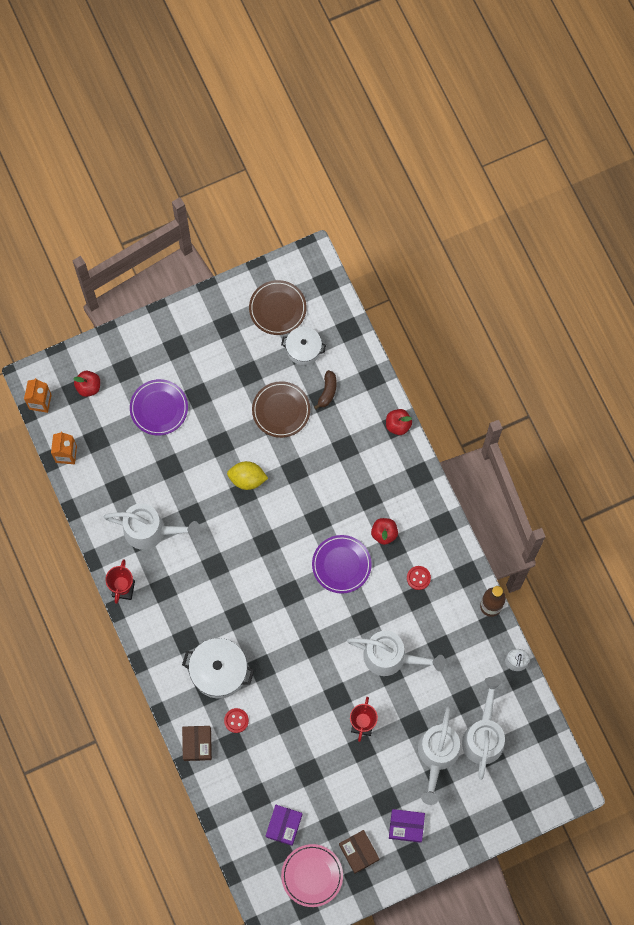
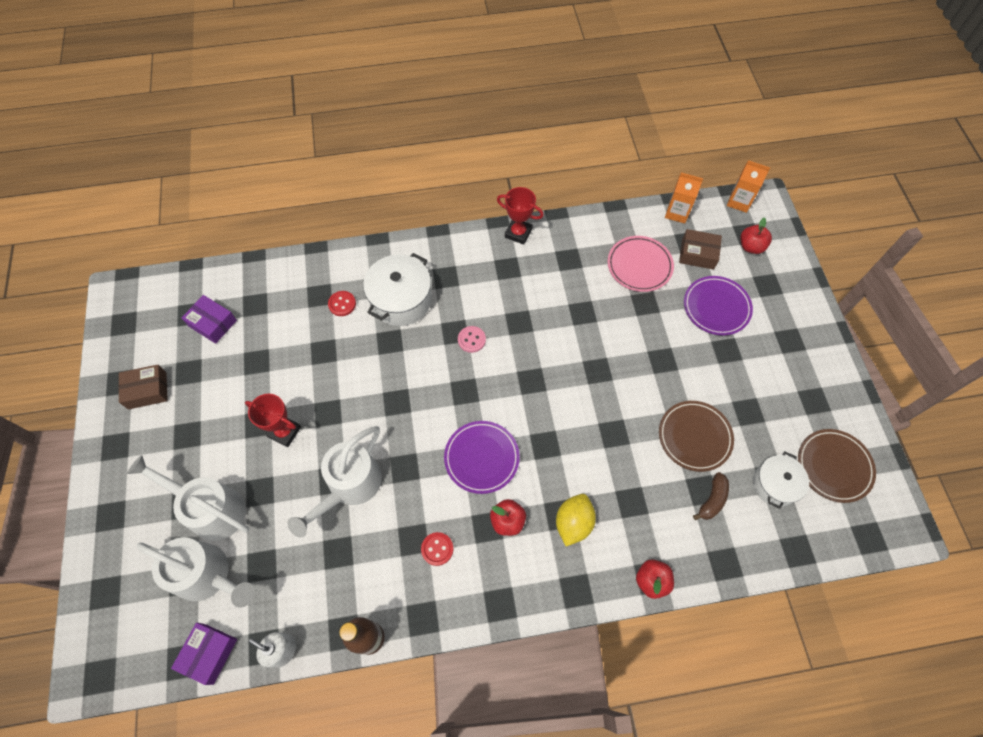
camera: 105 degrees right, 10 degrees down
(151, 531) = (575, 271): white watering can -> none
(197, 744) = (333, 263): brown box -> brown box (697, 254)
(242, 600) = (471, 340): none -> pink button
(247, 479) = (614, 378): yellow lemon -> yellow lemon (573, 523)
(312, 875) = (148, 337): pink plate -> pink plate (639, 266)
(327, 391) = (712, 500): brown banana -> brown banana turned 90 degrees counterclockwise
(406, 826) = (148, 449): purple box -> purple box (209, 653)

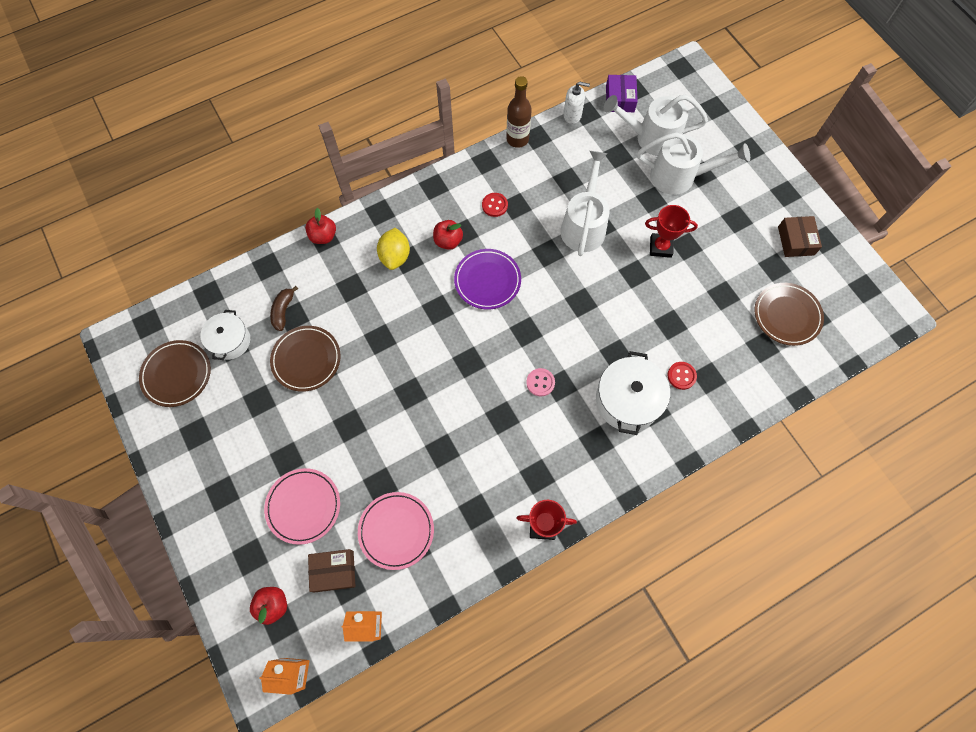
camera: 160 degrees right, 5 degrees up
(147, 390) = (795, 241): brown box -> brown box turned 60 degrees counterclockwise
(212, 323) = (787, 315): purple box -> brown plate
(716, 307) = (303, 506): purple plate -> pink plate

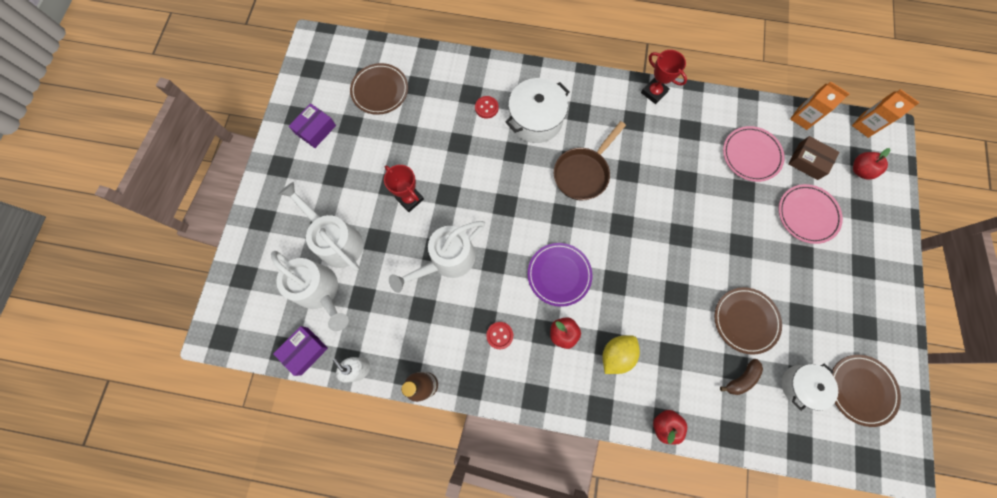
camera: 140 degrees left, 5 degrees up
(540, 382) = (583, 173): pink button -> brown pan
(795, 241) = (315, 129): brown box -> purple box

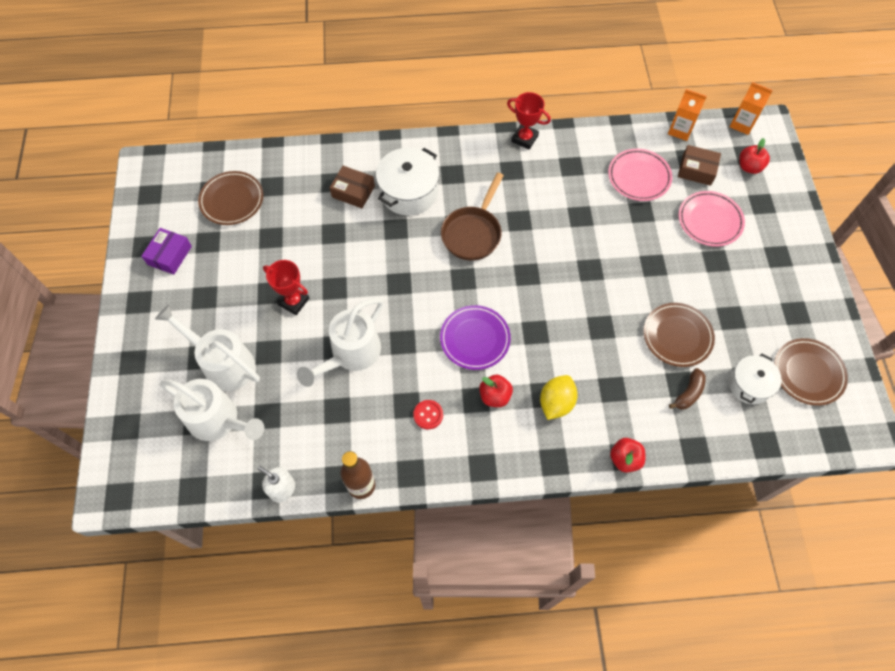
camera: 15 degrees left, 10 degrees down
(304, 351) = (216, 486): purple box -> none
(486, 108) = (353, 192): red button -> brown box

